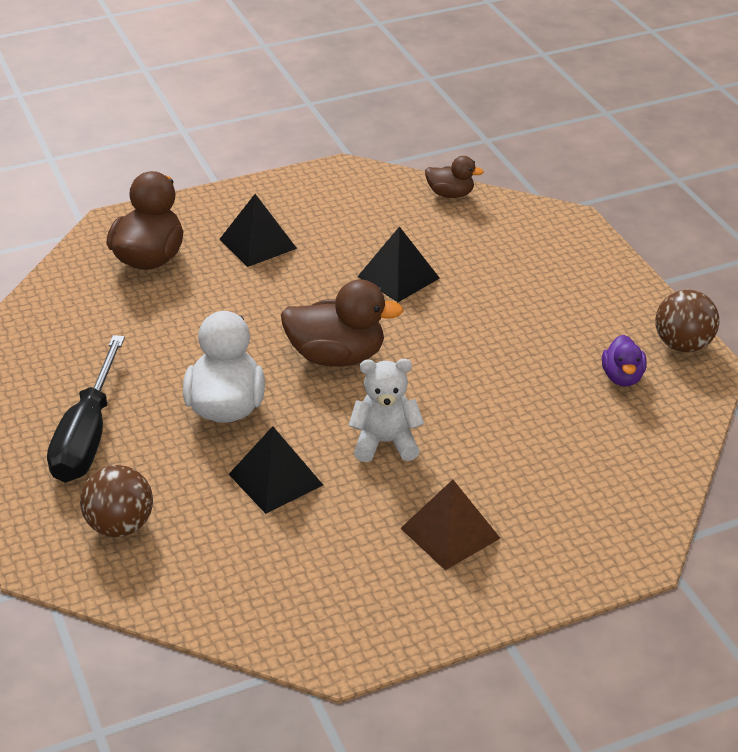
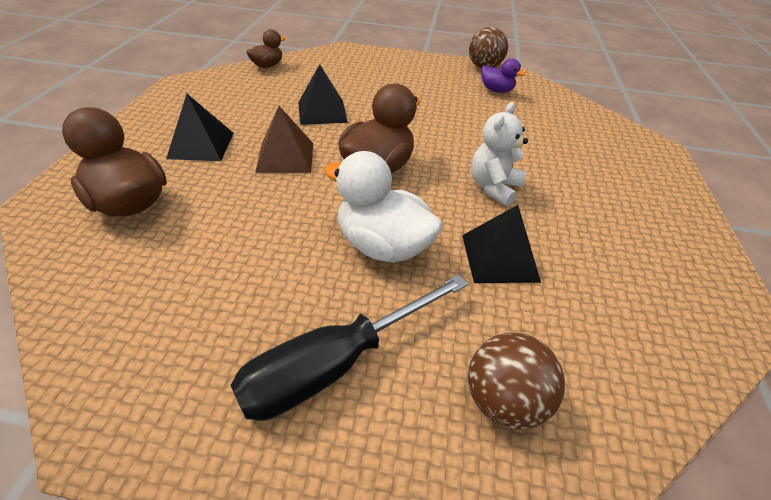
camera: 60 degrees left, 5 degrees up
(87, 435) = (336, 364): black screwdriver -> black screwdriver turned 105 degrees clockwise
(450, 533) = (608, 201): brown pyramid -> brown pyramid (285, 157)

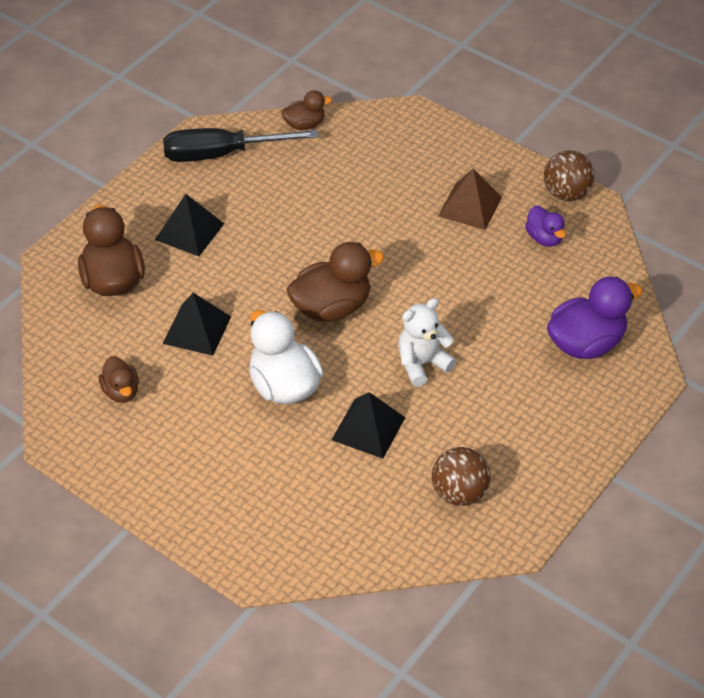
camera: 30 degrees right, 5 degrees up
(184, 318) = (121, 391): none -> brown duck
(285, 157) = (256, 269): brown pyramid -> brown pyramid (470, 206)
(322, 112) = (323, 218): black pyramid -> black pyramid (197, 329)
(336, 364) = (200, 457): black screwdriver -> black screwdriver (221, 154)
(503, 400) = (287, 517): brown ball -> brown ball (459, 493)
(594, 140) = (586, 343): none -> purple duck

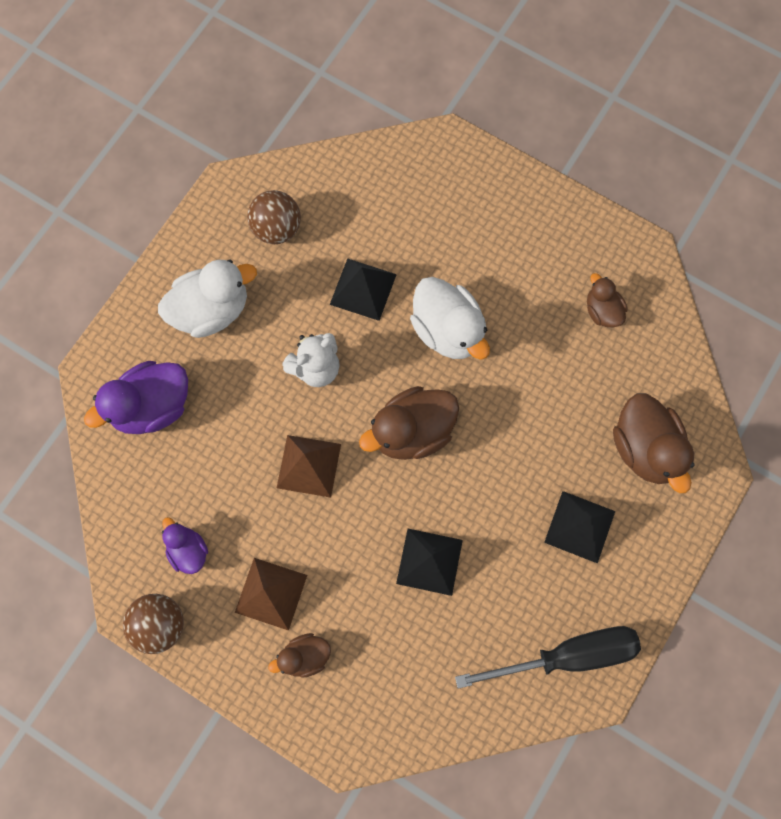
camera: 175 degrees right, 25 degrees up
(197, 329) = (545, 391): black pyramid -> black pyramid (429, 561)
(304, 124) = (475, 718): brown duck -> brown duck (305, 656)
(433, 289) = (309, 465): none -> brown pyramid
(530, 420) = (211, 310): none -> white duck

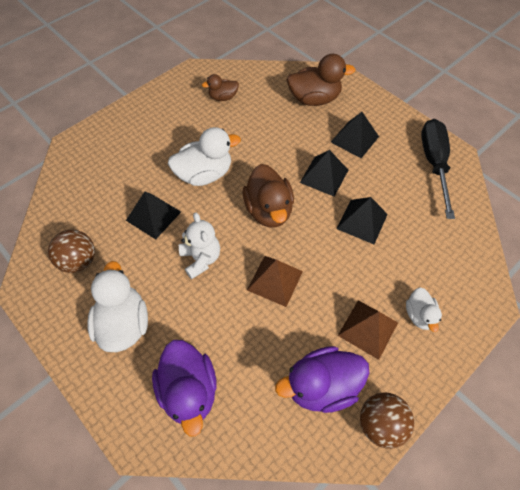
camera: 75 degrees left, 15 degrees down
(188, 550) = (321, 386): purple duck -> purple duck, size x1.78
(305, 656) = (419, 315): brown duck -> white duck
(494, 494) = (324, 176): none -> black pyramid

